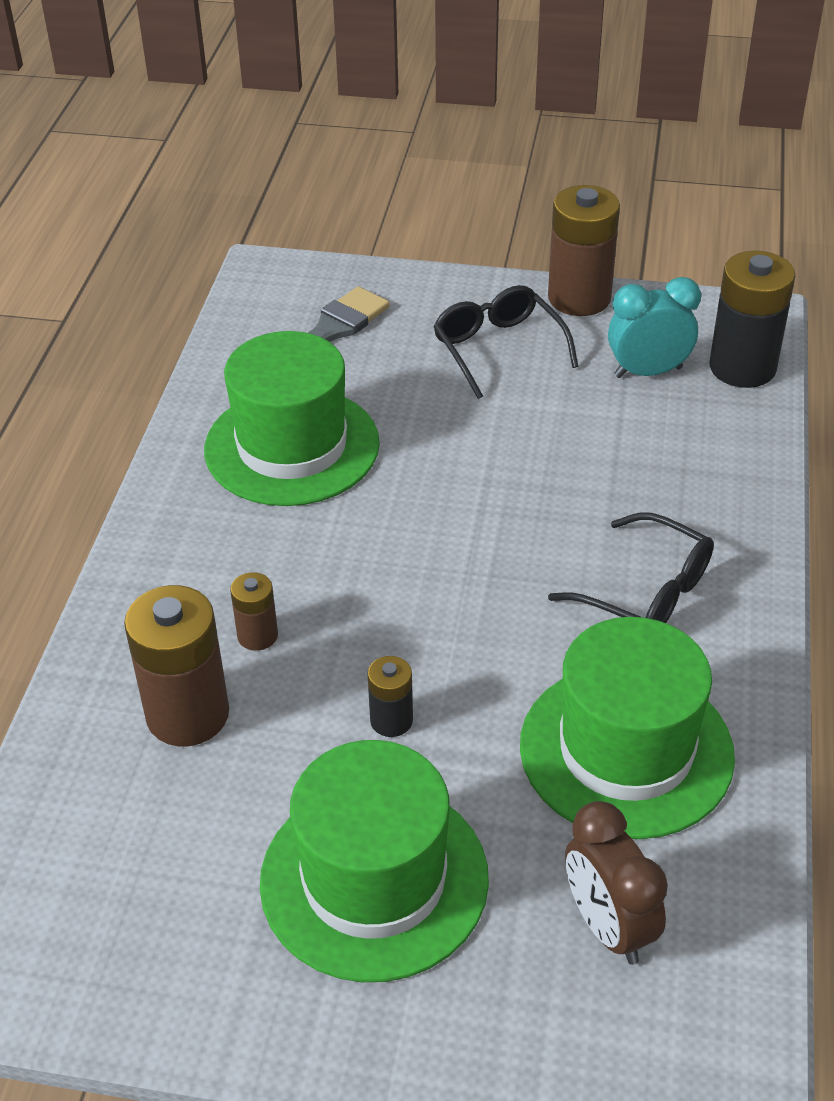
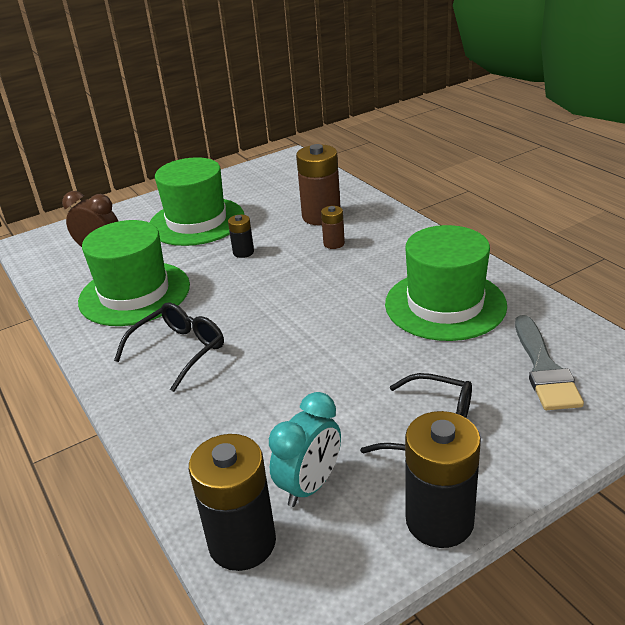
camera: 140 degrees right, 10 degrees down
(579, 298) = (439, 521): brown battery -> black battery
(645, 591) = (179, 351): black glasses -> black glasses turned 135 degrees clockwise

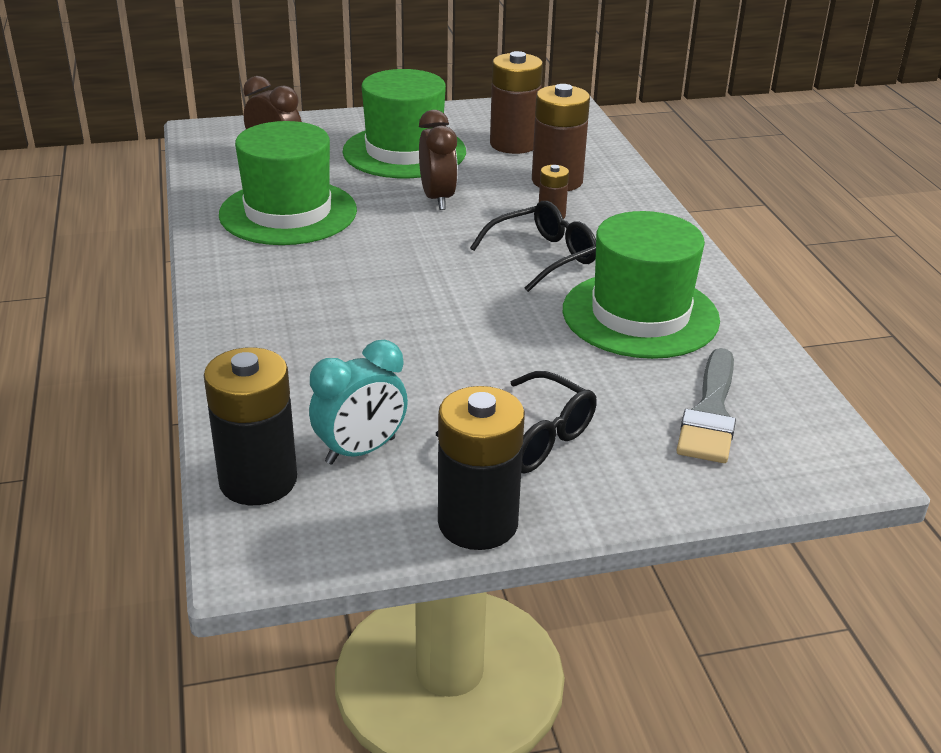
camera: 15 degrees right, 0 degrees up
(179, 351) = (302, 284): black glasses -> black glasses (543, 257)
(243, 252) = (437, 199): black battery -> brown clock
(273, 196) = (513, 144): none -> brown battery

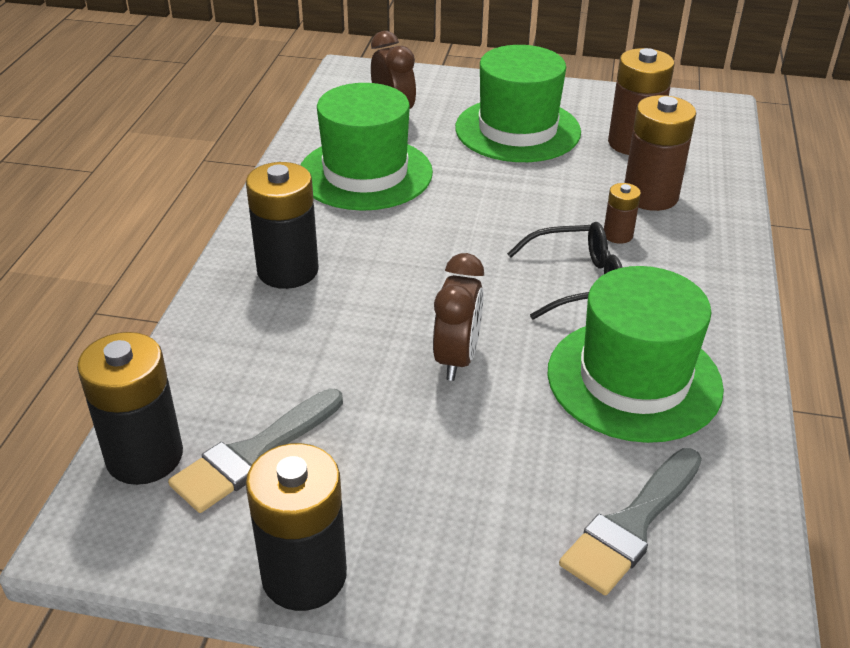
camera: 25 degrees right, 5 degrees up
(276, 305) = (288, 270): none -> black battery
(361, 451) = (253, 454): turquoise clock -> grey brush
(437, 199) = (514, 190): brown clock -> brown clock (457, 359)
(529, 438) = (419, 493): black glasses -> none

